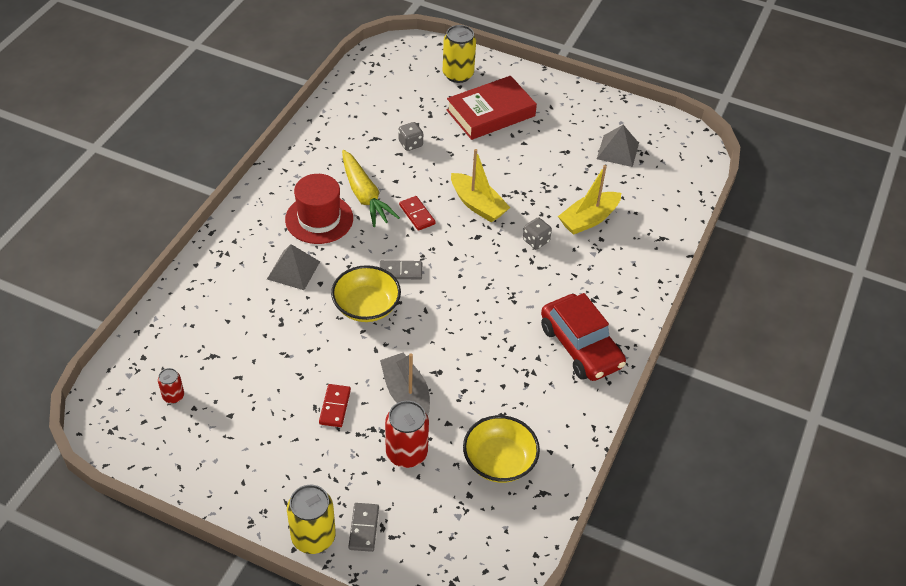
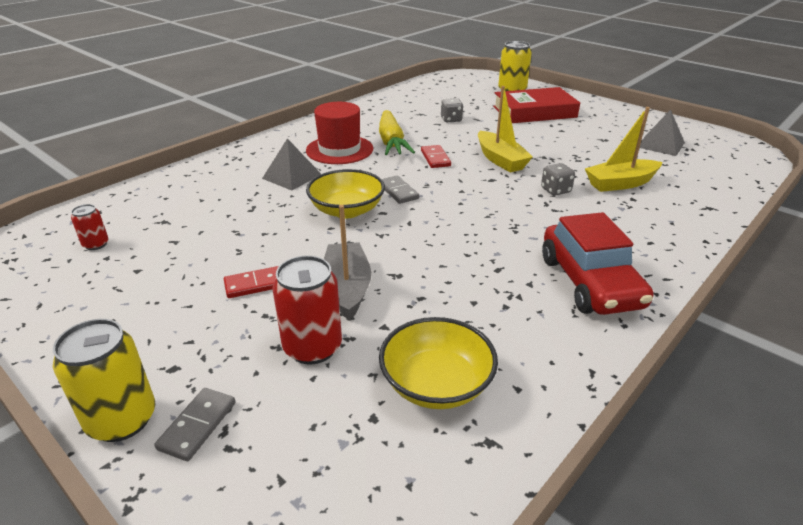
camera: 20 degrees right, 15 degrees down
(335, 407) = (256, 284): red domino -> red domino turned 45 degrees clockwise
(400, 271) = (398, 191): grey domino -> grey domino turned 45 degrees clockwise

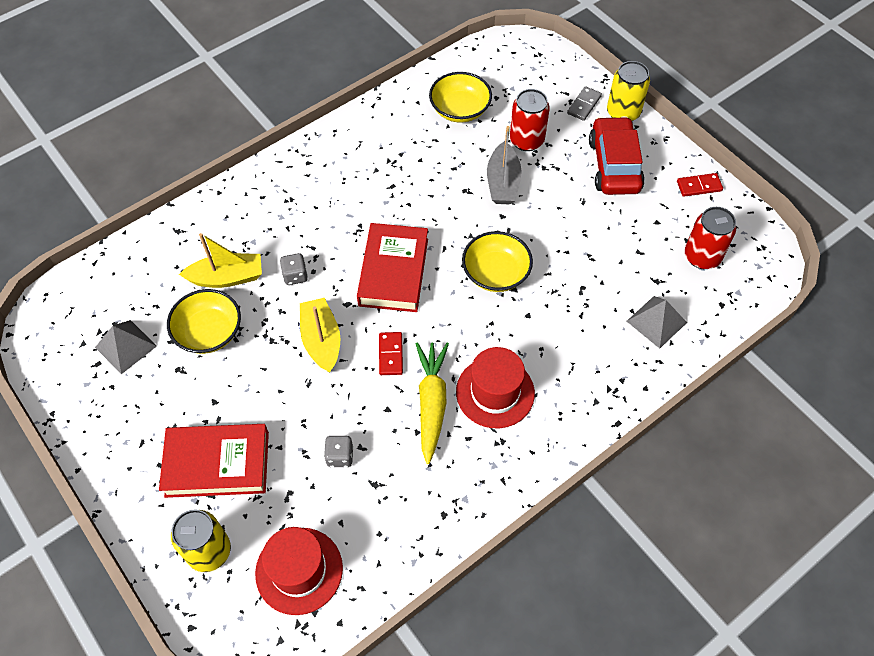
camera: 170 degrees left, 25 degrees up
(96, 244) = (702, 256): red can -> red can, size x1.85
(256, 284) = (566, 195): red domino -> red domino (699, 186)
(292, 176) = (548, 340): grey pyramid -> grey pyramid (656, 321)
(398, 191) = (444, 296): grey domino -> none
(453, 90) = (299, 570): none -> red hat
(457, 201) = (393, 272): none -> red book
(590, 282) = (334, 165): red car -> red car (614, 165)
(601, 156) = (209, 332): none -> yellow bowl

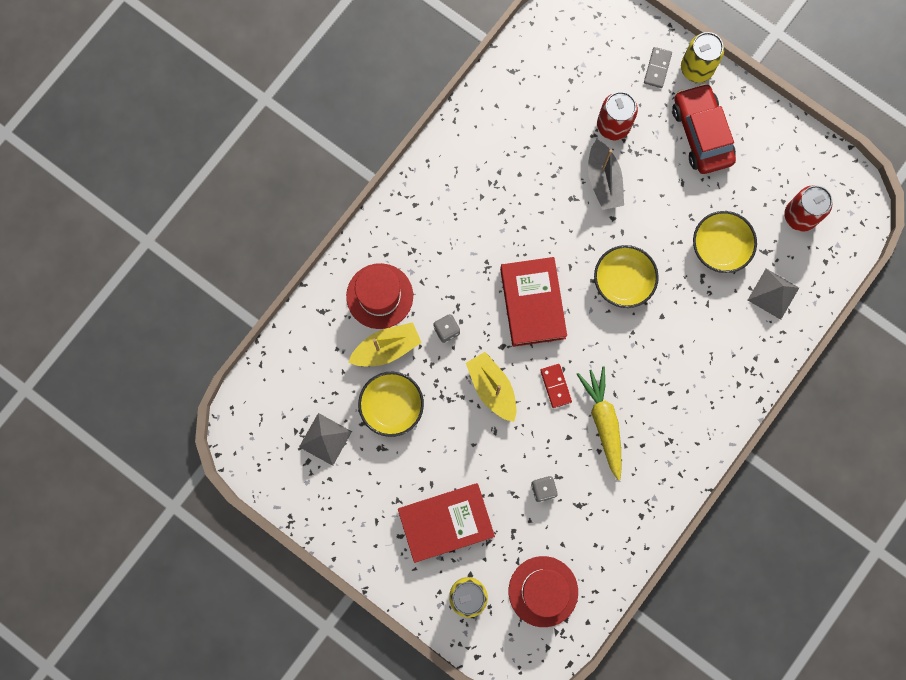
camera: 15 degrees left, 20 degrees up
(460, 109) = (540, 104): yellow bowl -> yellow bowl (720, 247)
(495, 392) = (653, 398): red hat -> red hat (379, 296)
(699, 186) = (784, 138): red domino -> none

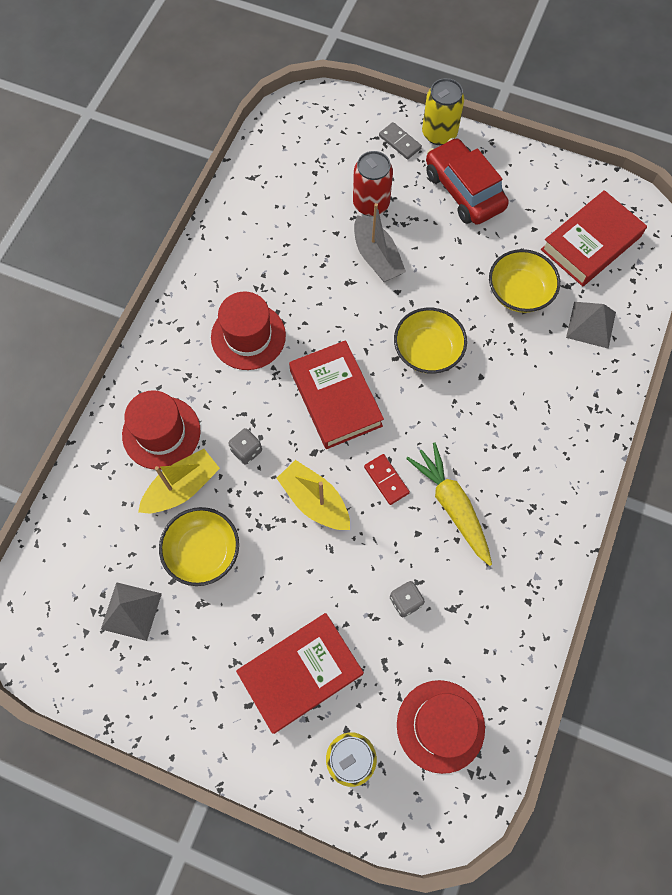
camera: 15 degrees left, 10 degrees down
(472, 227) = (248, 336): none -> red hat
(657, 68) = (400, 142): grey domino -> grey domino turned 45 degrees counterclockwise
(800, 216) = (591, 243): red can -> red book

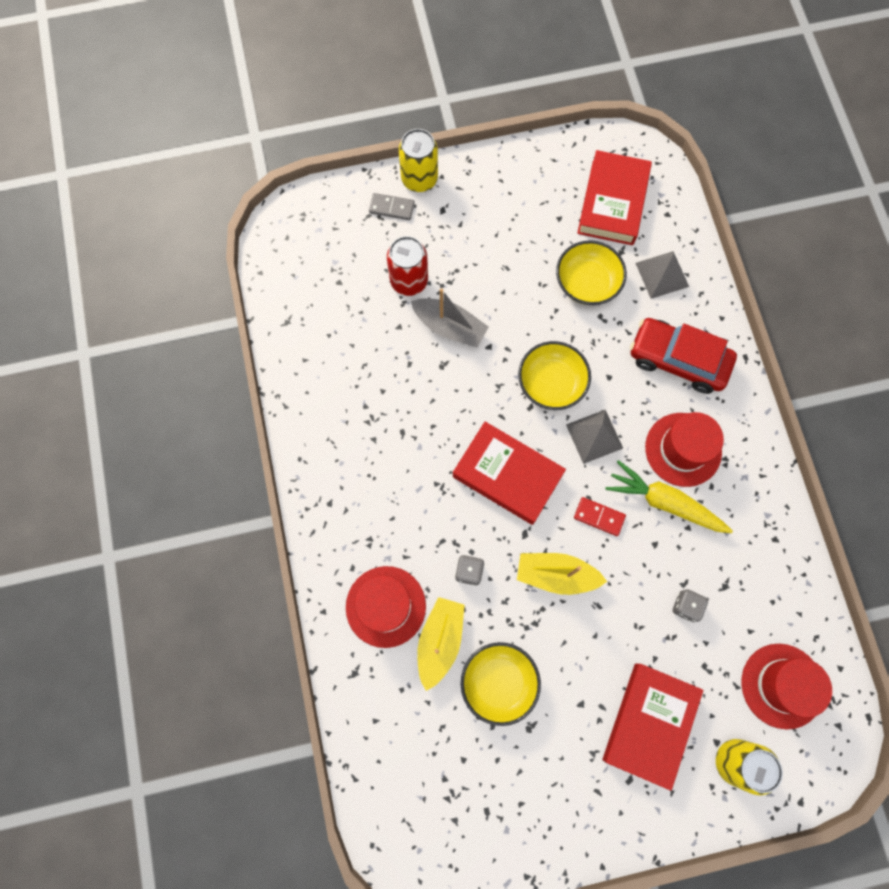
camera: 35 degrees left, 5 degrees up
(131, 611) = (479, 775): grey pyramid -> grey pyramid (594, 436)
(248, 336) = (394, 470): red hat -> red hat (683, 449)
(463, 191) = (478, 219): red car -> red car (678, 360)

